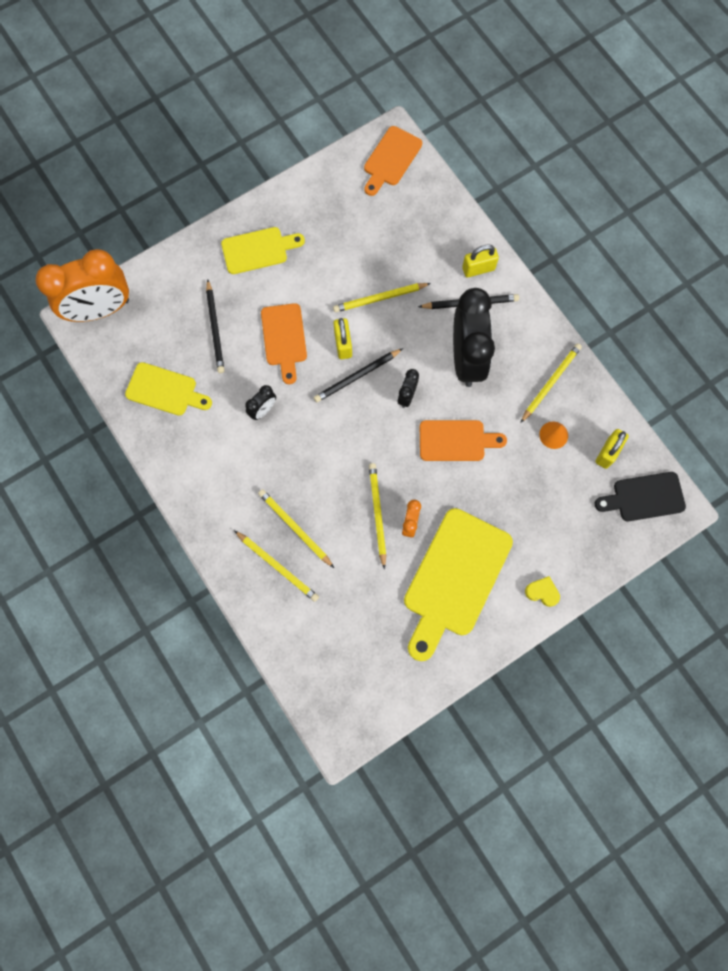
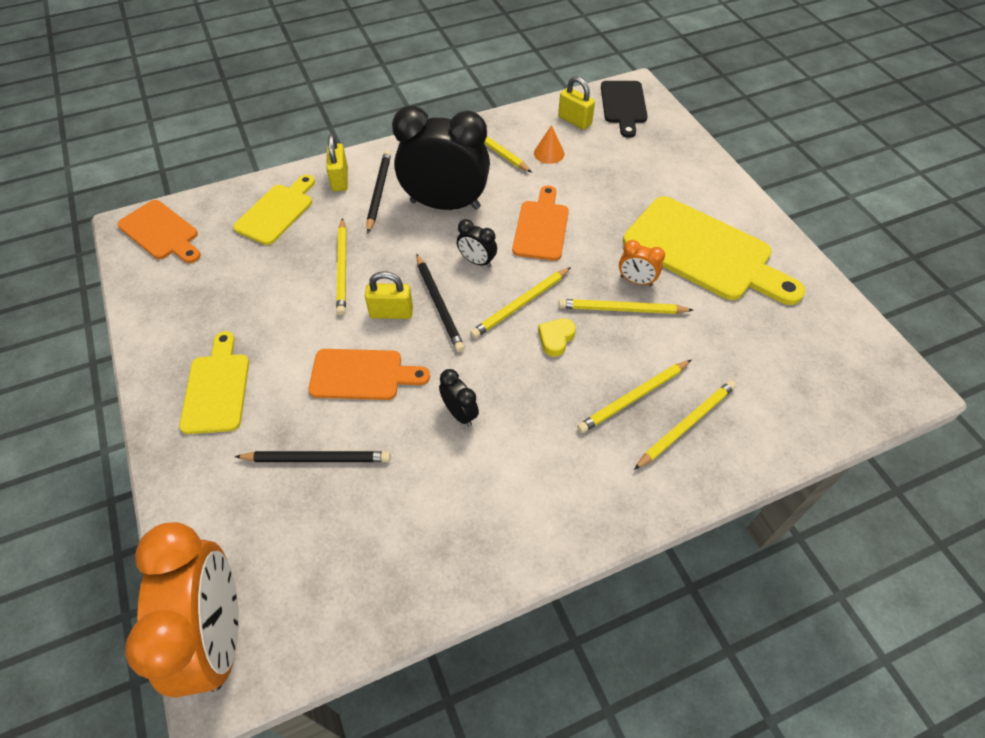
camera: 80 degrees left, 20 degrees down
(165, 390) = (396, 543): yellow cutting board -> yellow cutting board (277, 212)
(368, 436) = (521, 304): none -> yellow pencil
(542, 592) = (719, 187): yellow heart -> yellow heart (556, 339)

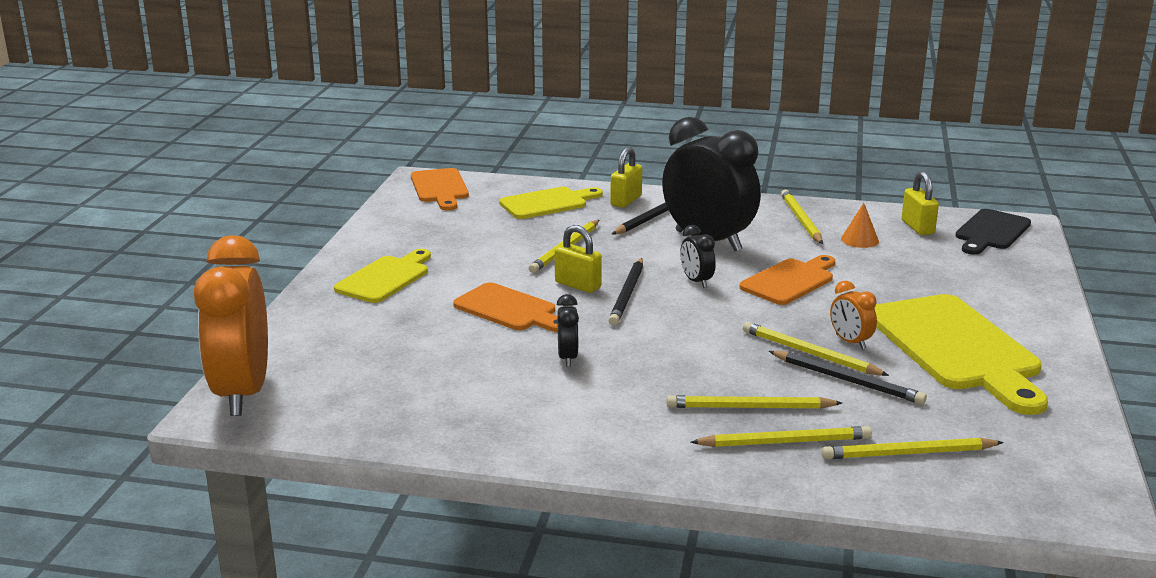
camera: 35 degrees right, 30 degrees down
(219, 634) = (242, 393): orange clock -> orange clock turned 150 degrees clockwise
(317, 458) = (418, 339): black pencil -> black pencil (847, 380)
(521, 304) = (707, 318): yellow pencil -> yellow pencil (908, 453)
(556, 339) = (716, 348): yellow heart -> none

